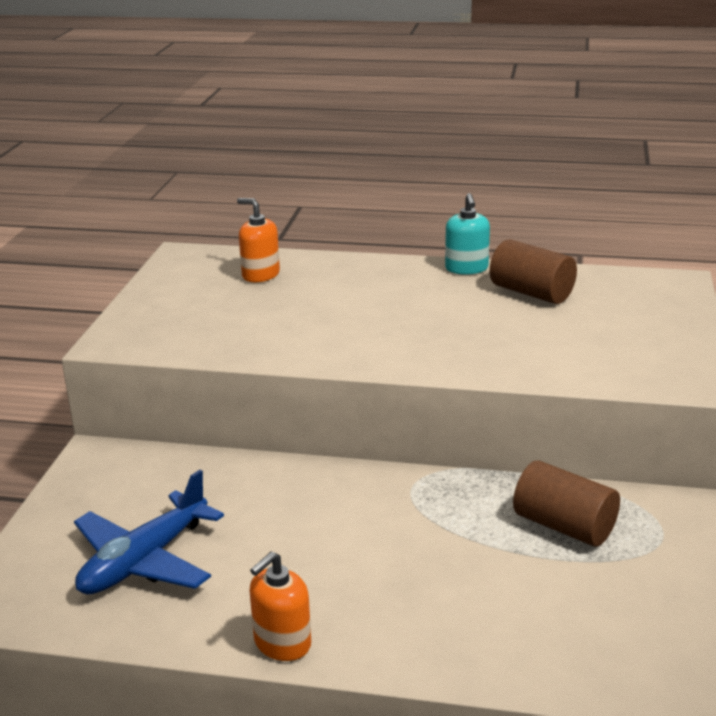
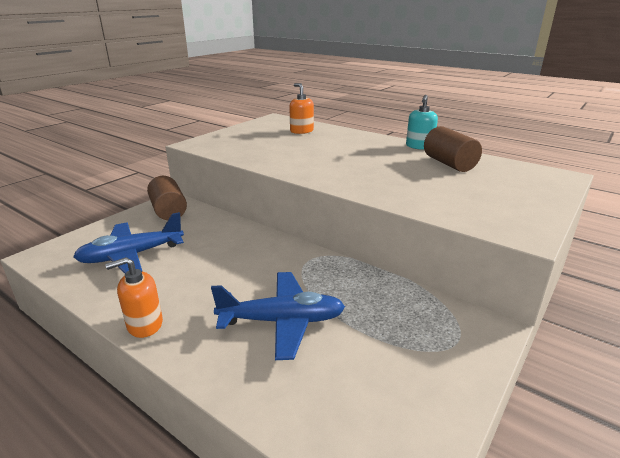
camera: 25 degrees right, 0 degrees up
(453, 578) = (282, 321): none -> blue plane
(564, 526) = (386, 312): brown cylinder -> brown cylinder (168, 211)

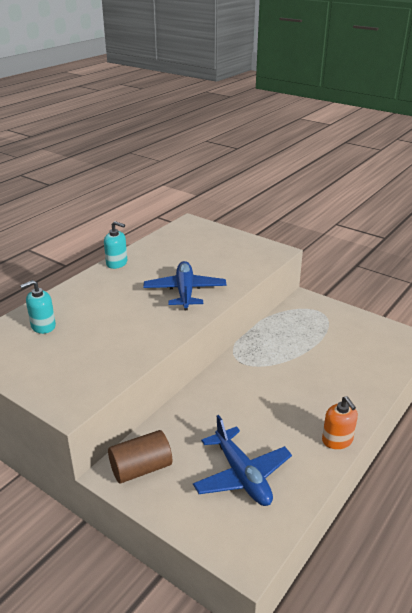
camera: 90 degrees left, 5 degrees up
(282, 321) = (317, 373): blue plane -> blue plane (185, 292)
(301, 131) = (43, 326): orange soap dispenser -> turquoise soap dispenser
(449, 164) = (163, 256): brown cylinder -> none

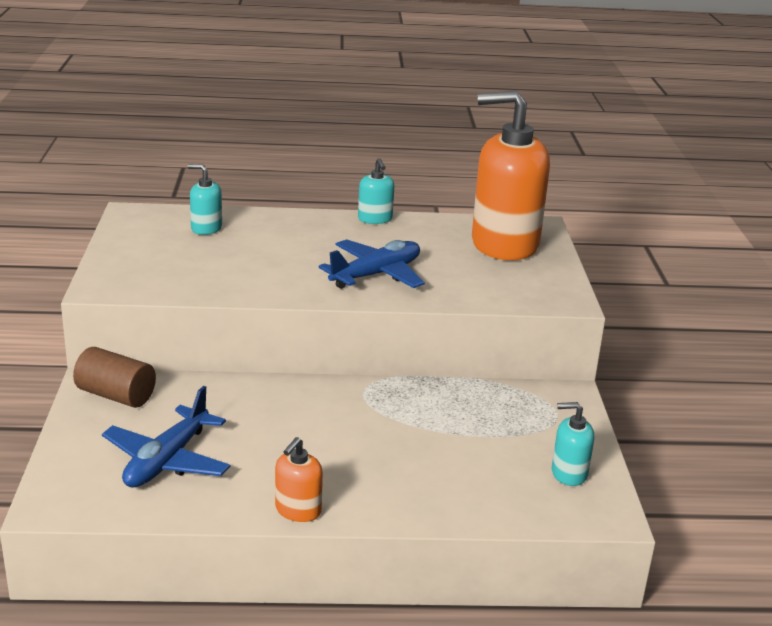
camera: 50 degrees right, 5 degrees down
(198, 240) = (504, 244): none -> orange soap dispenser
(372, 333) = (569, 473): none -> turquoise soap dispenser

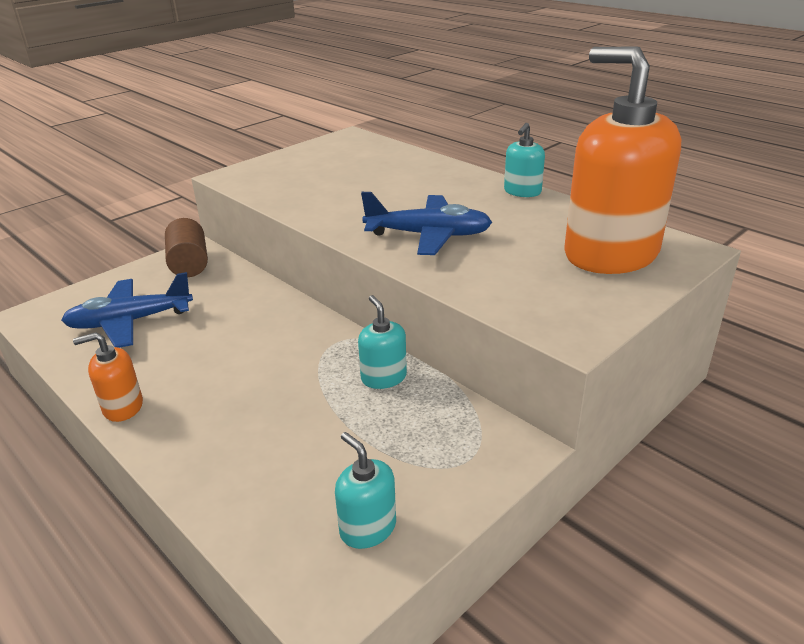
camera: 50 degrees right, 5 degrees up
(206, 228) = (375, 159): turquoise soap dispenser -> turquoise soap dispenser (383, 377)

